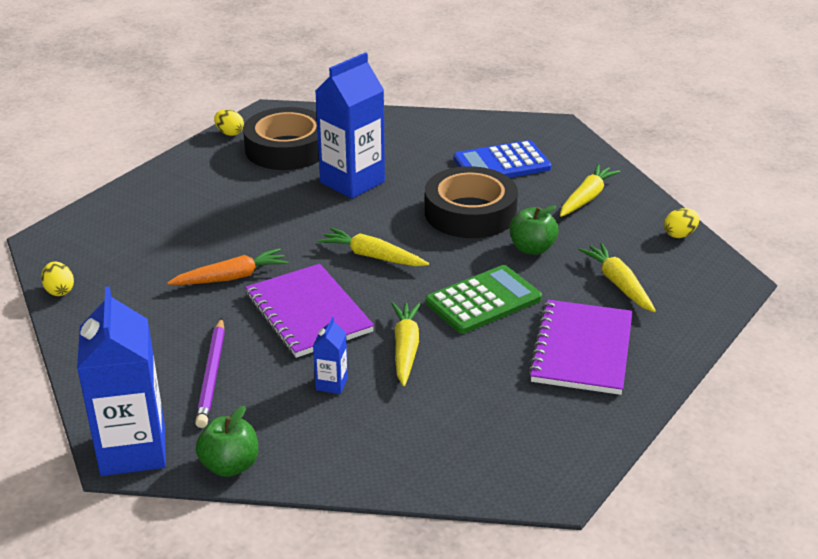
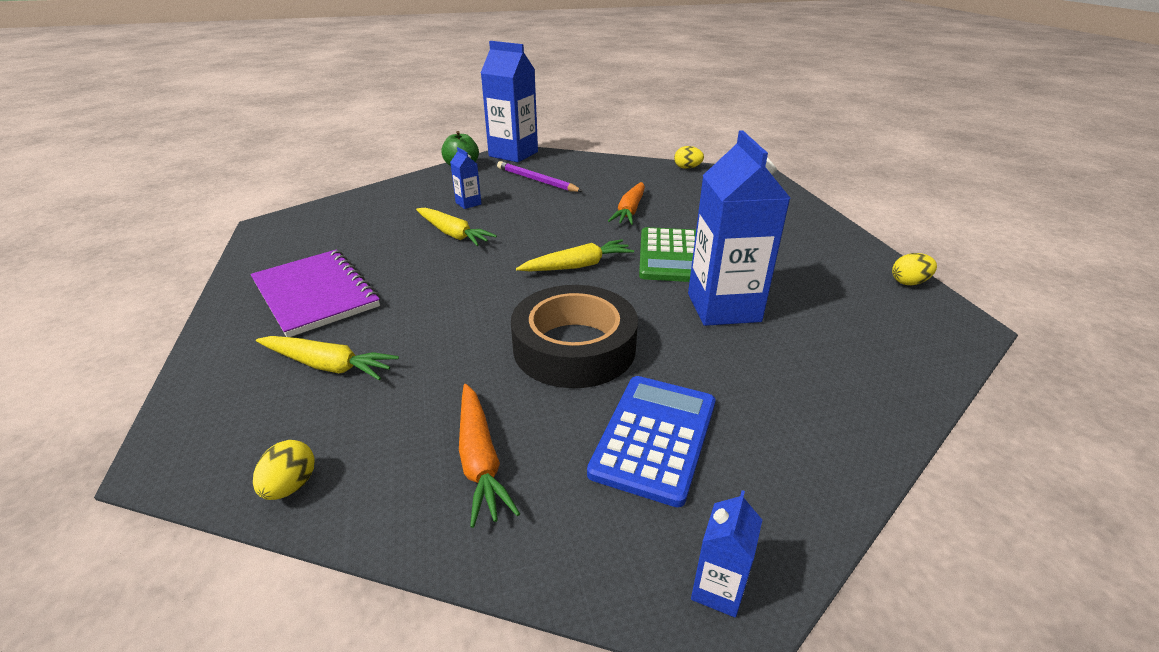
camera: 130 degrees right, 0 degrees up
(287, 148) = (842, 300): black tape -> none
(308, 313) = (547, 219): purple notebook -> none
(483, 300) = (442, 284): green calculator -> green calculator (670, 256)
(532, 248) = (460, 349): green apple -> none
(553, 128) = (718, 589): none -> blue carton
(586, 198) = (480, 460): yellow carrot -> orange carrot

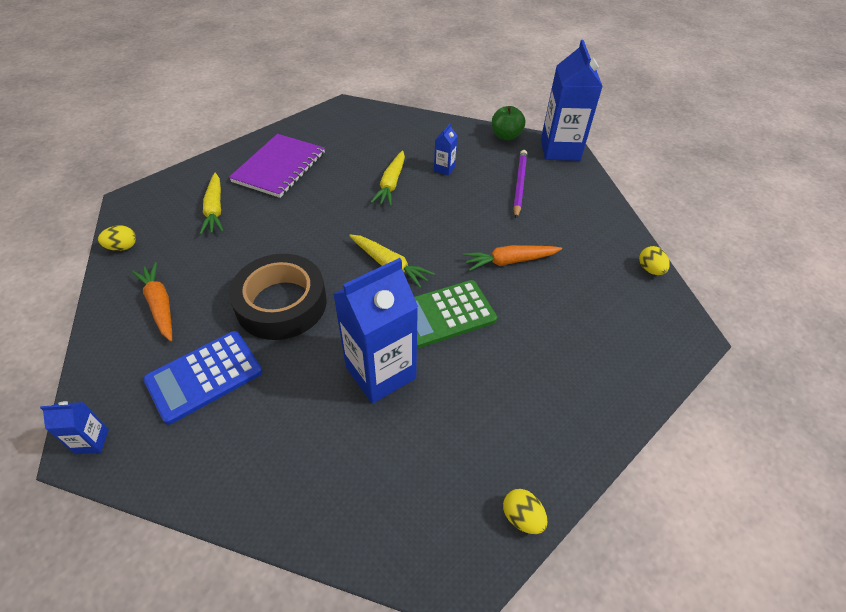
camera: 60 degrees right, 15 degrees up
(480, 460) = (160, 305): orange carrot -> orange carrot turned 105 degrees clockwise
(654, 437) = (204, 376): blue calculator -> blue calculator turned 150 degrees clockwise

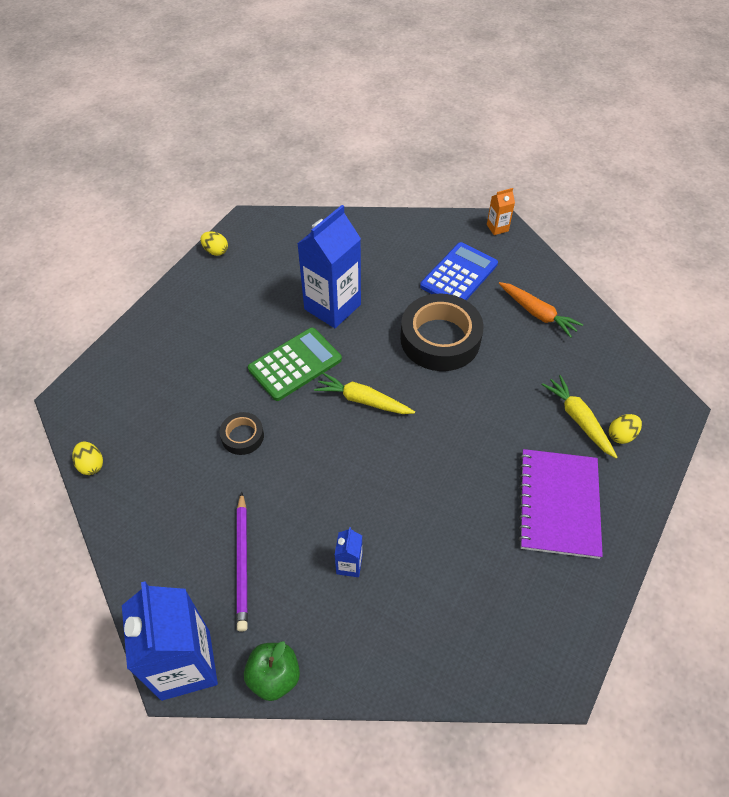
camera: 165 degrees right, 5 degrees up
(92, 441) = (497, 228): blue carton -> orange carton
(122, 247) = (622, 354): yellow egg -> yellow egg (621, 435)
(391, 184) = (407, 515): yellow carrot -> none
(510, 261) = (242, 436): orange carrot -> black tape

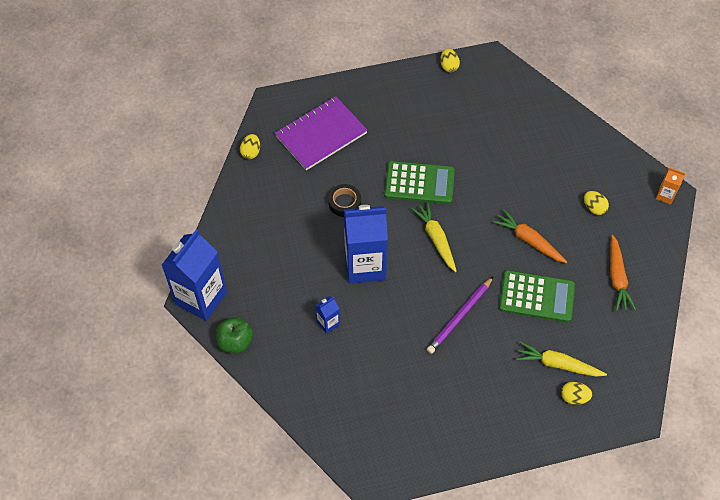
camera: 45 degrees right, 5 degrees up
(242, 562) = (276, 272): purple pencil -> purple pencil (460, 316)
(332, 307) = (482, 163): blue carton -> blue carton (365, 266)
(440, 339) = (529, 240): black tape -> orange carrot
(459, 275) = (594, 208): blue calculator -> yellow egg
(498, 379) = (536, 297): none -> green calculator
(558, 504) = (482, 398): purple notebook -> purple notebook (321, 134)
(578, 419) = (558, 364): yellow carrot -> yellow carrot turned 90 degrees counterclockwise

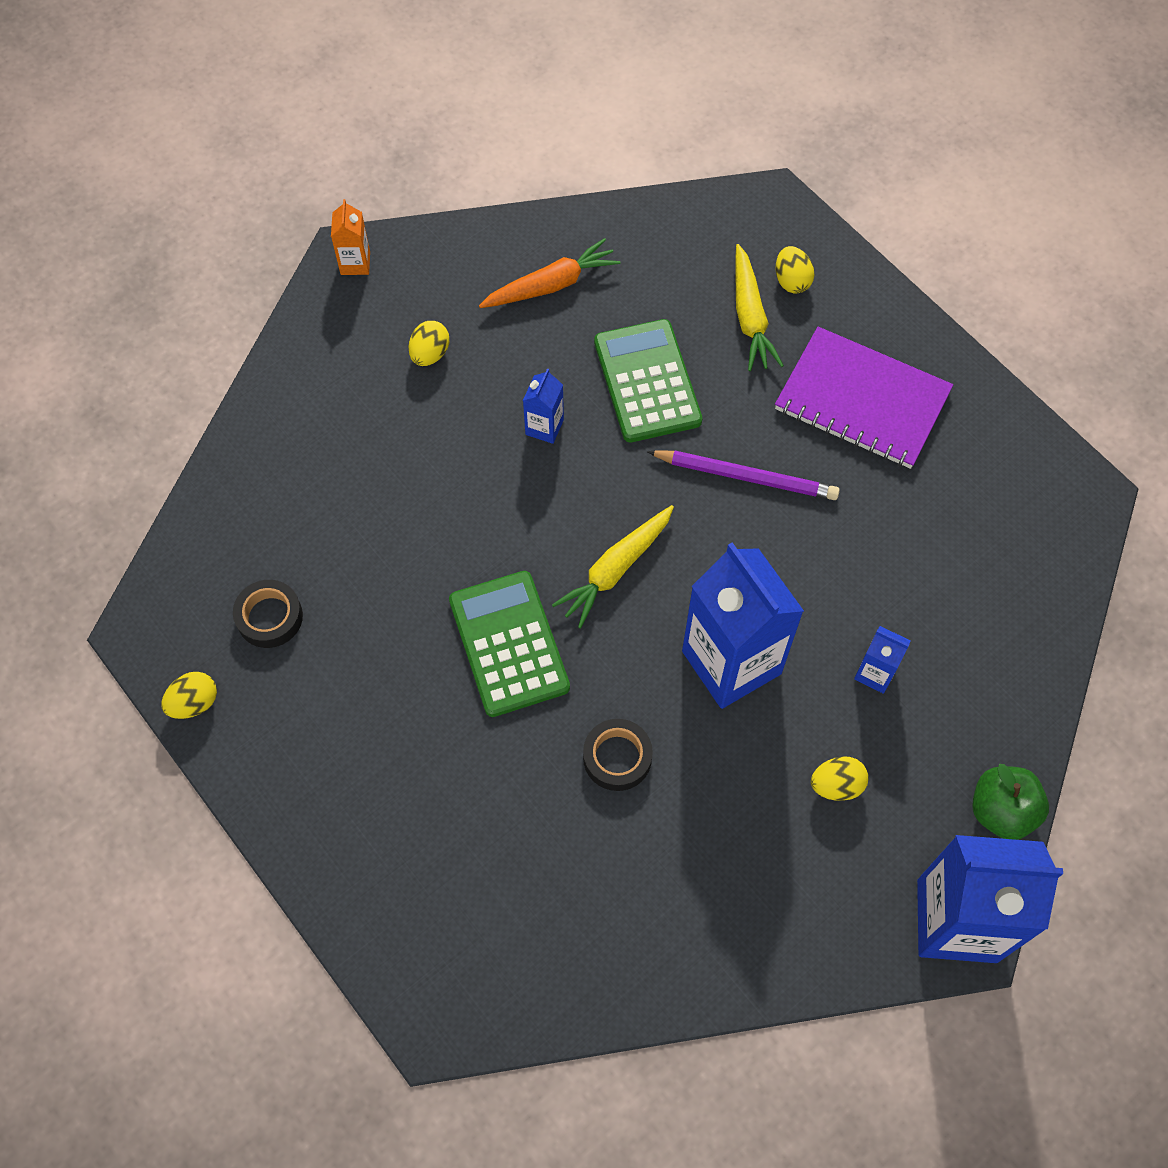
camera: 115 degrees left, 5 degrees up
(251, 152) = (587, 1002): yellow egg -> yellow egg (836, 785)
(321, 134) = (477, 878): purple notebook -> purple notebook (862, 401)
(476, 102) = (269, 617): none -> black tape
(529, 240) = (544, 427): orange carrot -> blue carton

